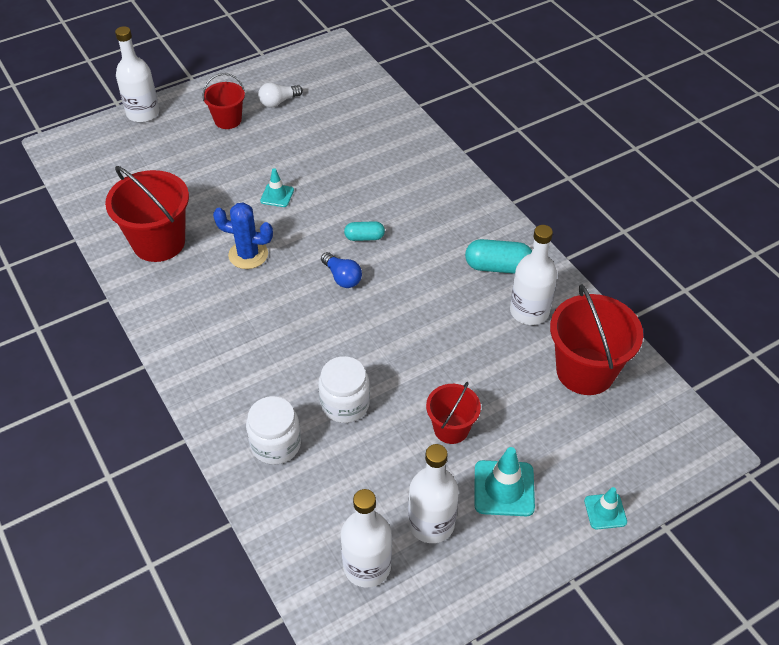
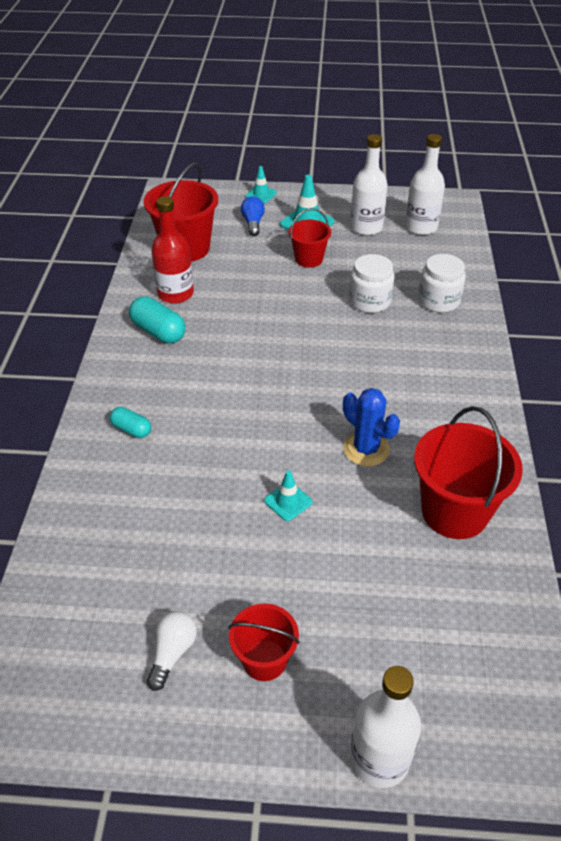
camera: 145 degrees left, 5 degrees down
(278, 102) = (172, 653): white light bulb -> white light bulb turned 75 degrees counterclockwise
(342, 277) = (294, 385): blue light bulb -> blue light bulb (253, 223)
(364, 237) = (241, 410): turquoise capsule -> turquoise capsule (131, 429)
(529, 311) = (175, 294): white bottle -> red bottle

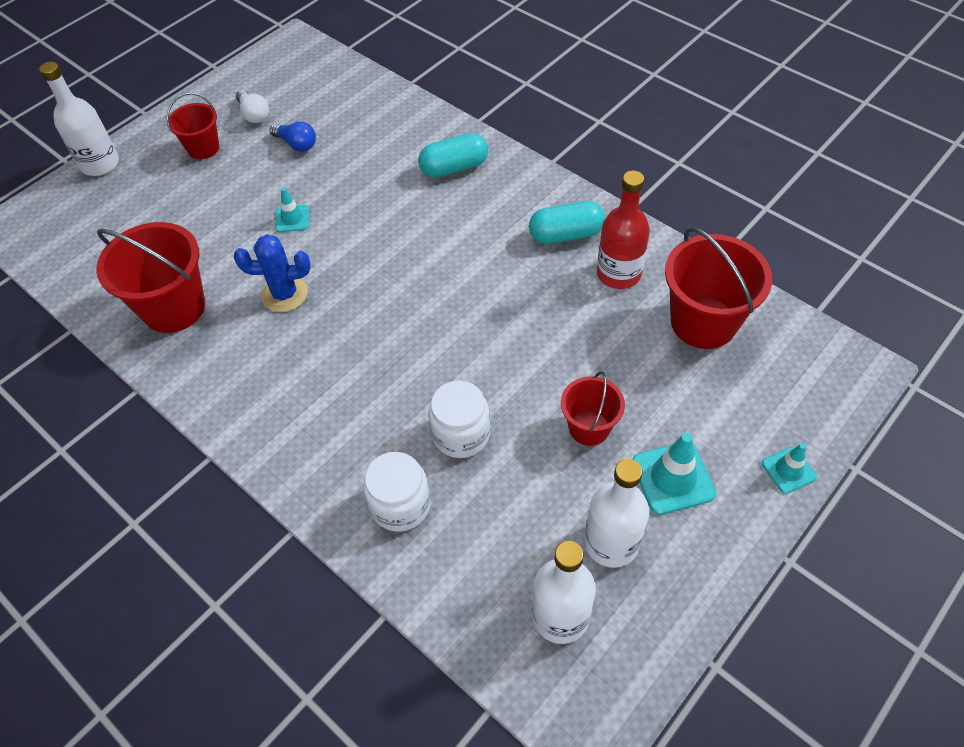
camera: 130 degrees right, 10 degrees up
(131, 429) = (454, 167): turquoise capsule -> turquoise capsule, size x1.63
(253, 223) = (715, 417): blue light bulb -> blue light bulb (296, 144)

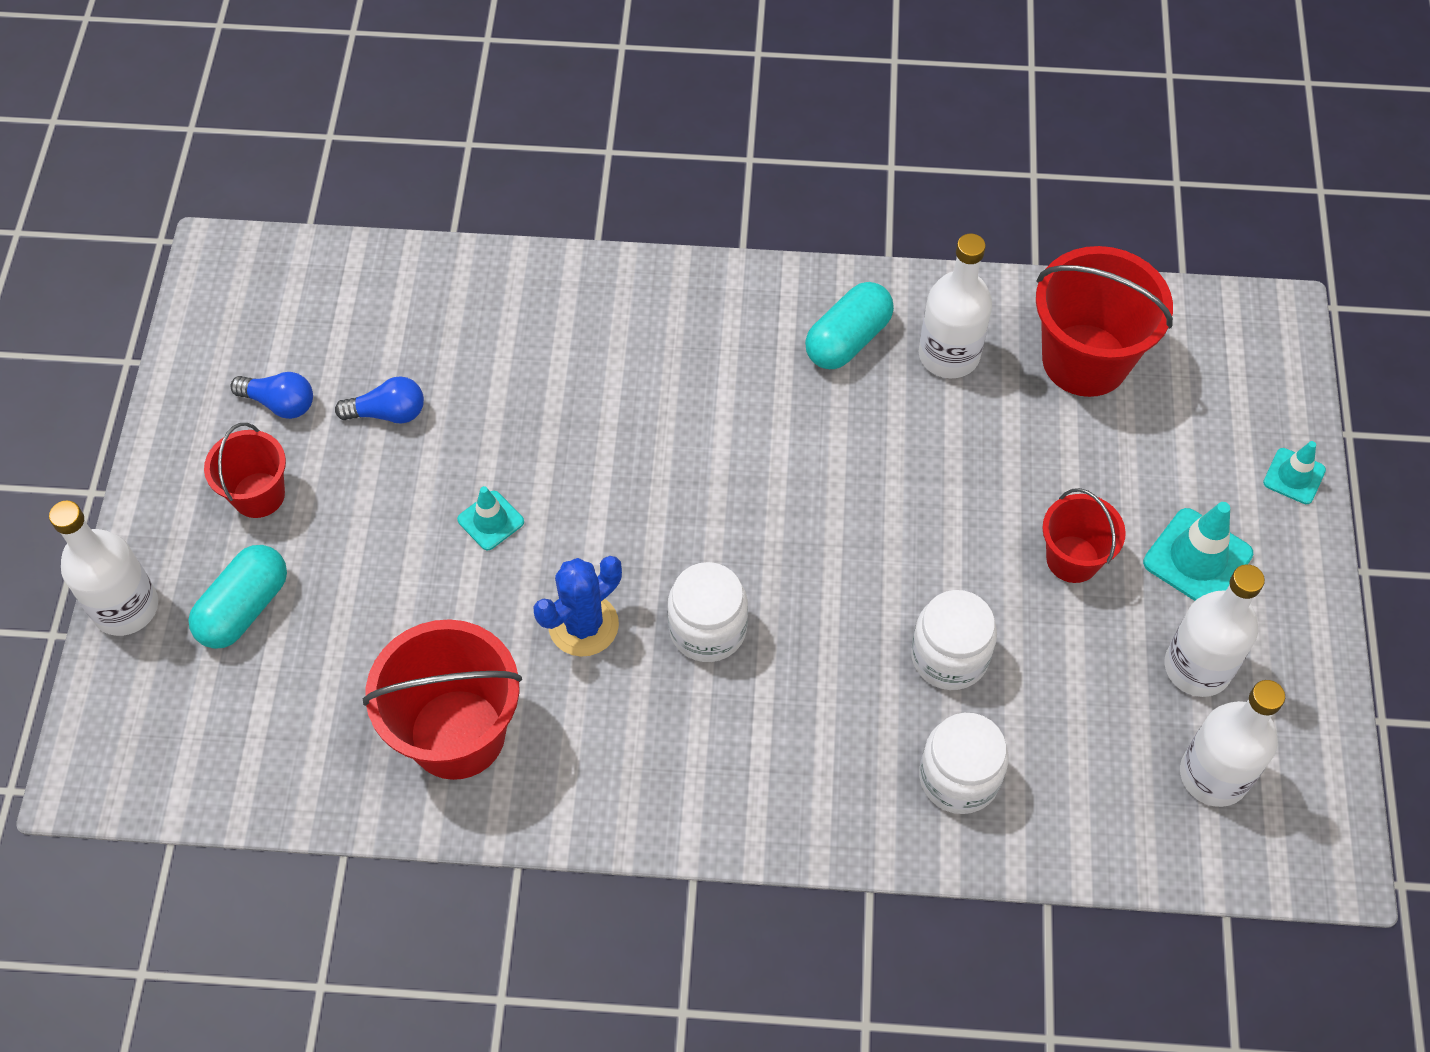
camera: 40 degrees left, 5 degrees up
(254, 114) = (280, 403): white light bulb -> blue light bulb
(344, 335) = (707, 629): none -> white jar
(454, 167) = (632, 327): turquoise capsule -> turquoise capsule (244, 608)
(618, 274) = (949, 355): red bottle -> white bottle

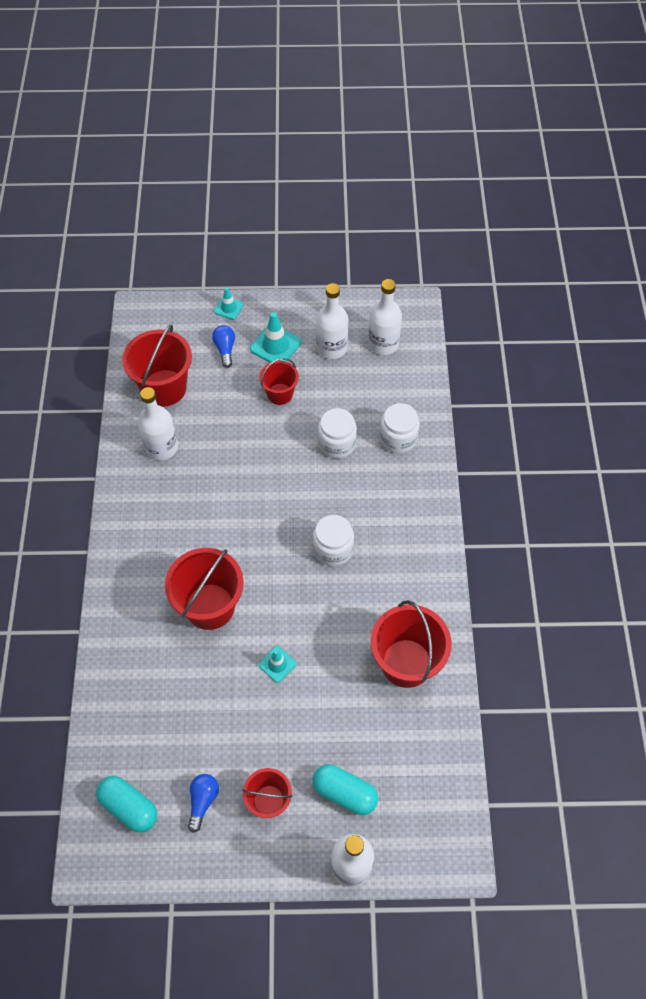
camera: 95 degrees left, 0 degrees up
(388, 413) = (207, 733): blue light bulb -> blue light bulb (225, 349)
(583, 625) = (337, 608): blue cactus -> none
(614, 423) = (210, 606): none -> red bucket
(848, 340) = (152, 494): turquoise capsule -> turquoise capsule (129, 807)

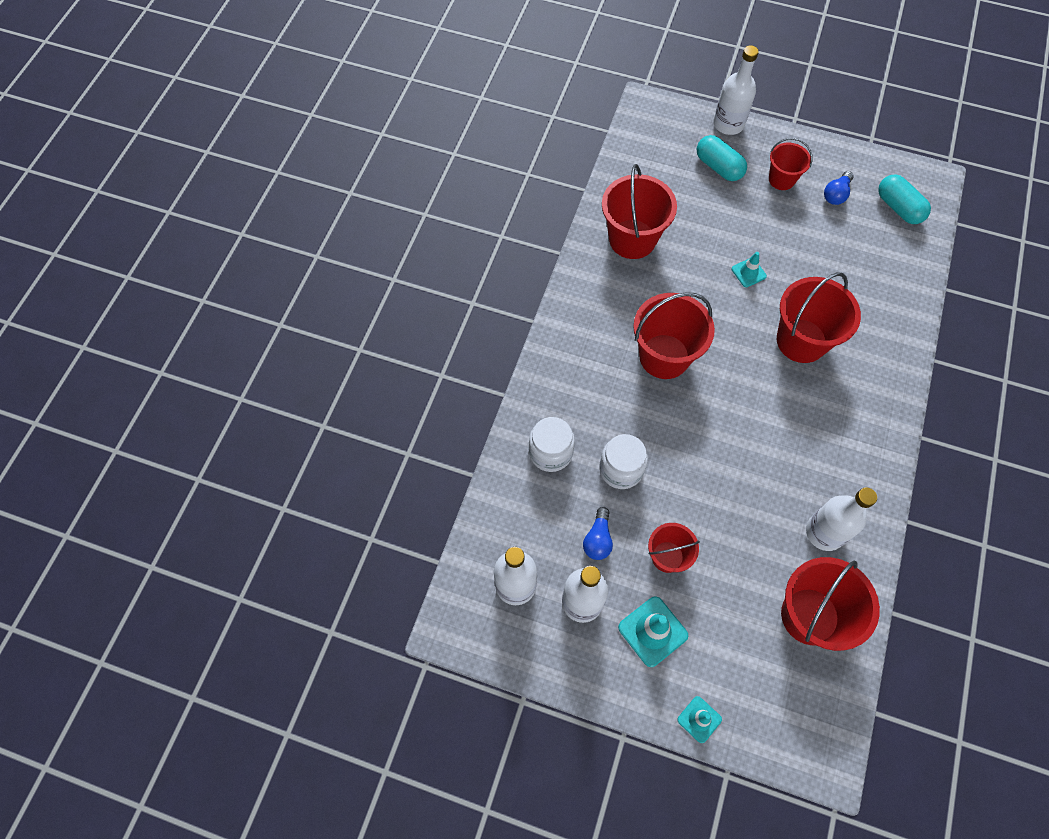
camera: 160 degrees left, 5 degrees up
(225, 349) = (719, 649): blue light bulb -> blue light bulb (598, 539)
(333, 549) = (664, 356): white jar -> red bucket

